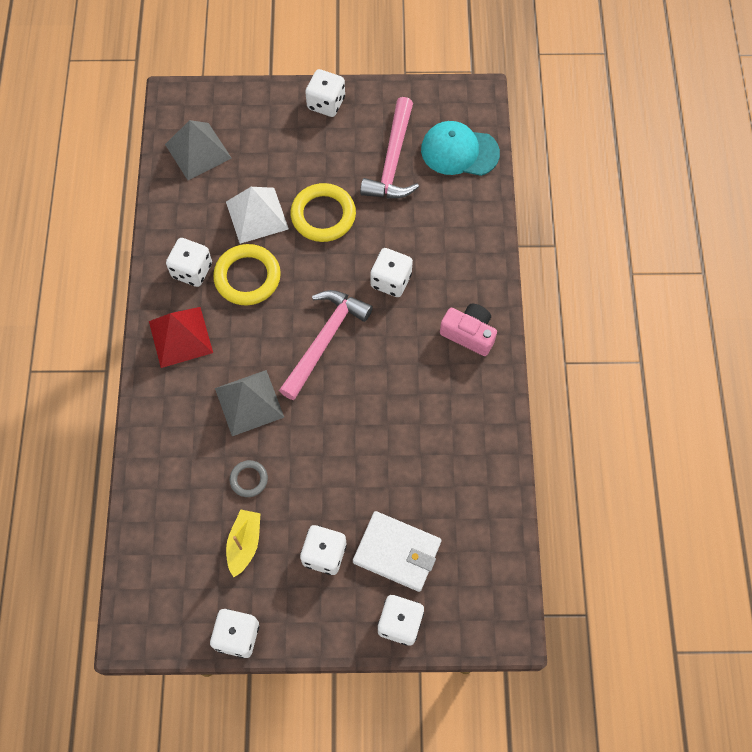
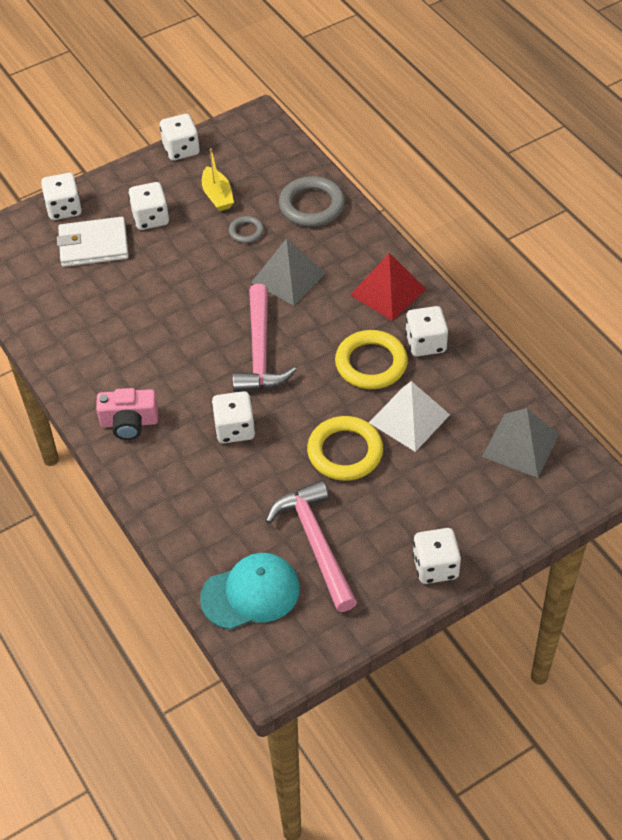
camera: 150 degrees right, 15 degrees down
(169, 474) = (311, 205): none -> grey ring

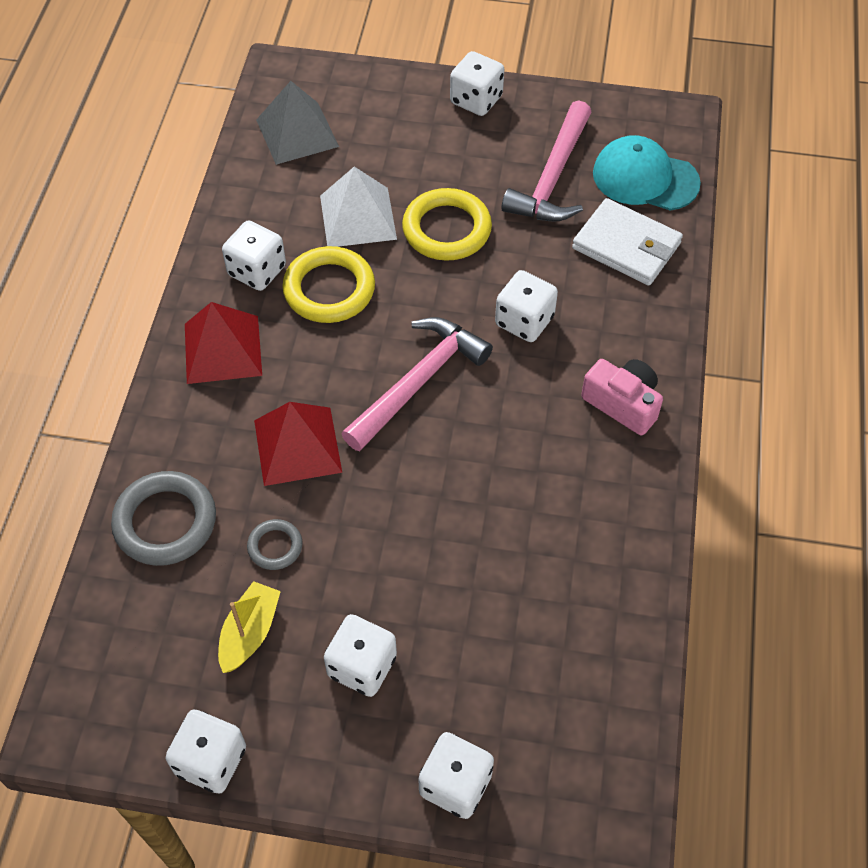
camera: 140 degrees left, 5 degrees up
(93, 245) = (469, 681): white wallet -> white wallet (626, 246)
(288, 277) = (297, 446): grey pyramid -> red pyramid

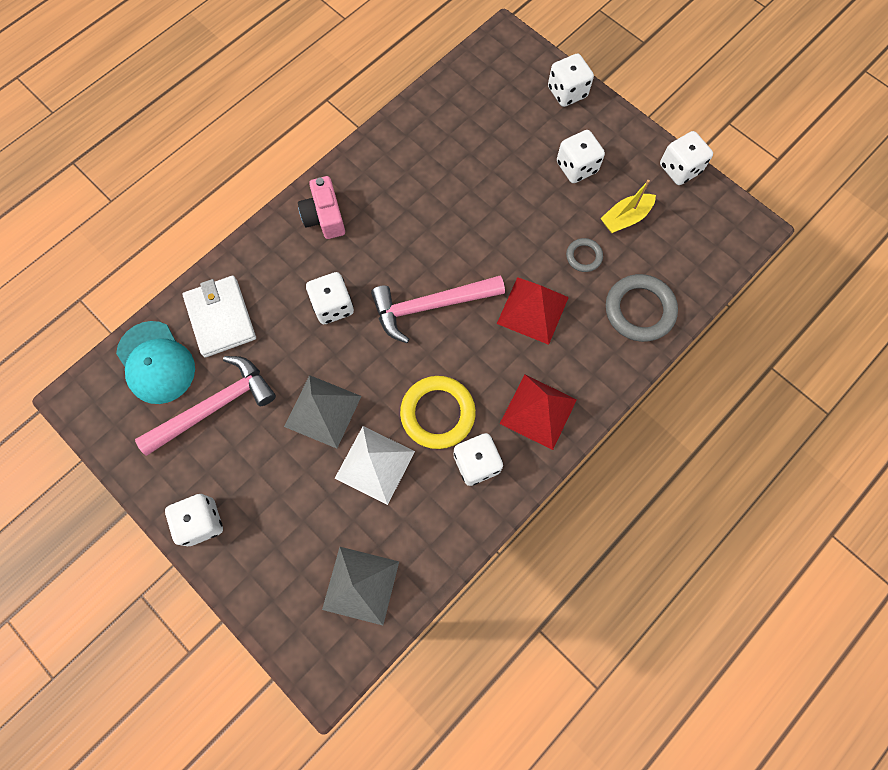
camera: 145 degrees left, 15 degrees up
(446, 229) = (323, 411): yellow ring -> grey pyramid

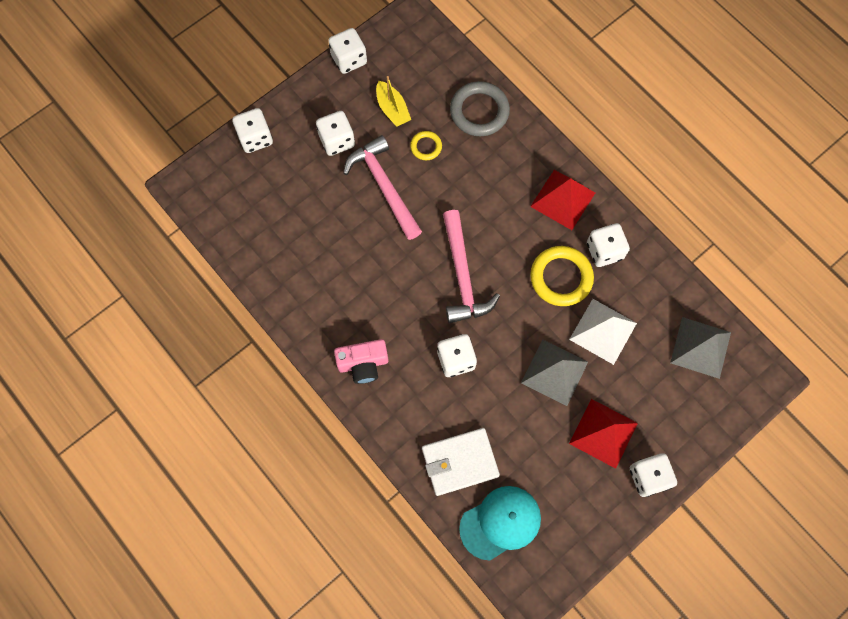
camera: 85 degrees left, 0 degrees up
(215, 406) = (545, 467): pink hammer -> pink hammer (384, 186)
(532, 310) = (473, 193): red pyramid -> red pyramid (603, 433)
(584, 256) = (426, 147): grey ring -> yellow ring

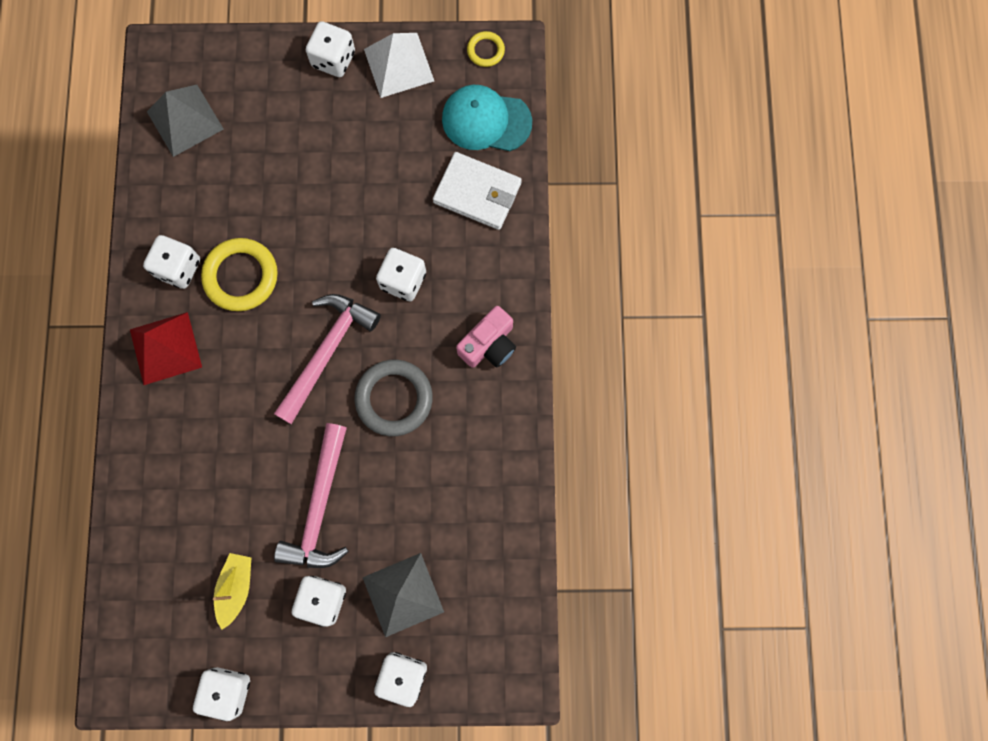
camera: 140 degrees left, 5 degrees up
(363, 364) = (489, 344): pink camera -> pink camera turned 105 degrees clockwise
(426, 147) = (241, 515): yellow ring -> yellow ring (485, 51)
(479, 111) = (153, 509): grey ring -> grey ring (394, 399)
(554, 372) = (328, 200): grey pyramid -> grey pyramid (403, 594)
(603, 331) = (252, 200): white pyramid -> white pyramid (398, 65)
(603, 433) = (336, 120): red pyramid -> none

